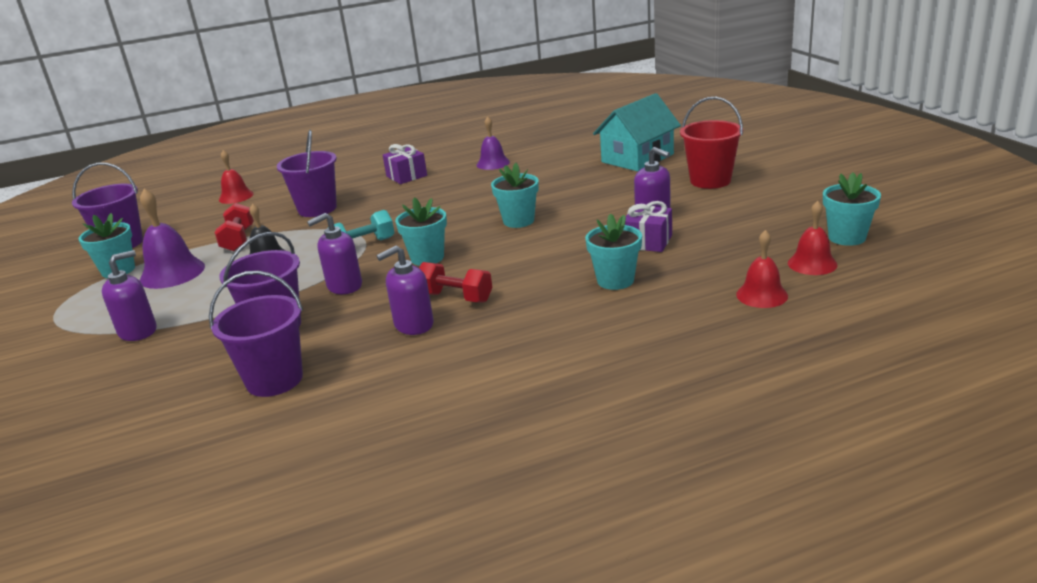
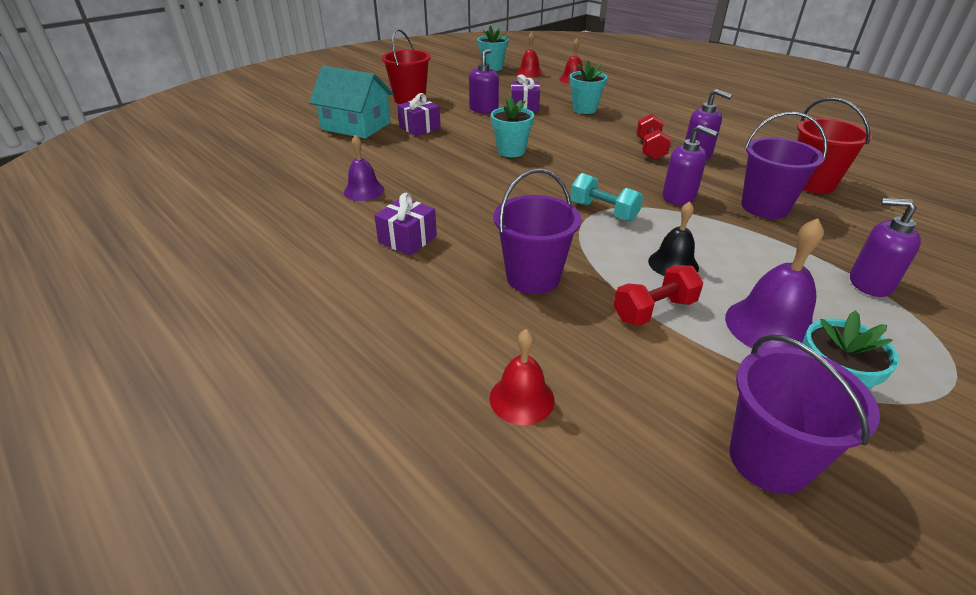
camera: 115 degrees left, 10 degrees up
(274, 380) = (812, 183): purple bucket -> red bucket
(427, 258) = (602, 173): turquoise flower pot -> none
(613, 184) = (420, 128): none -> purple gift

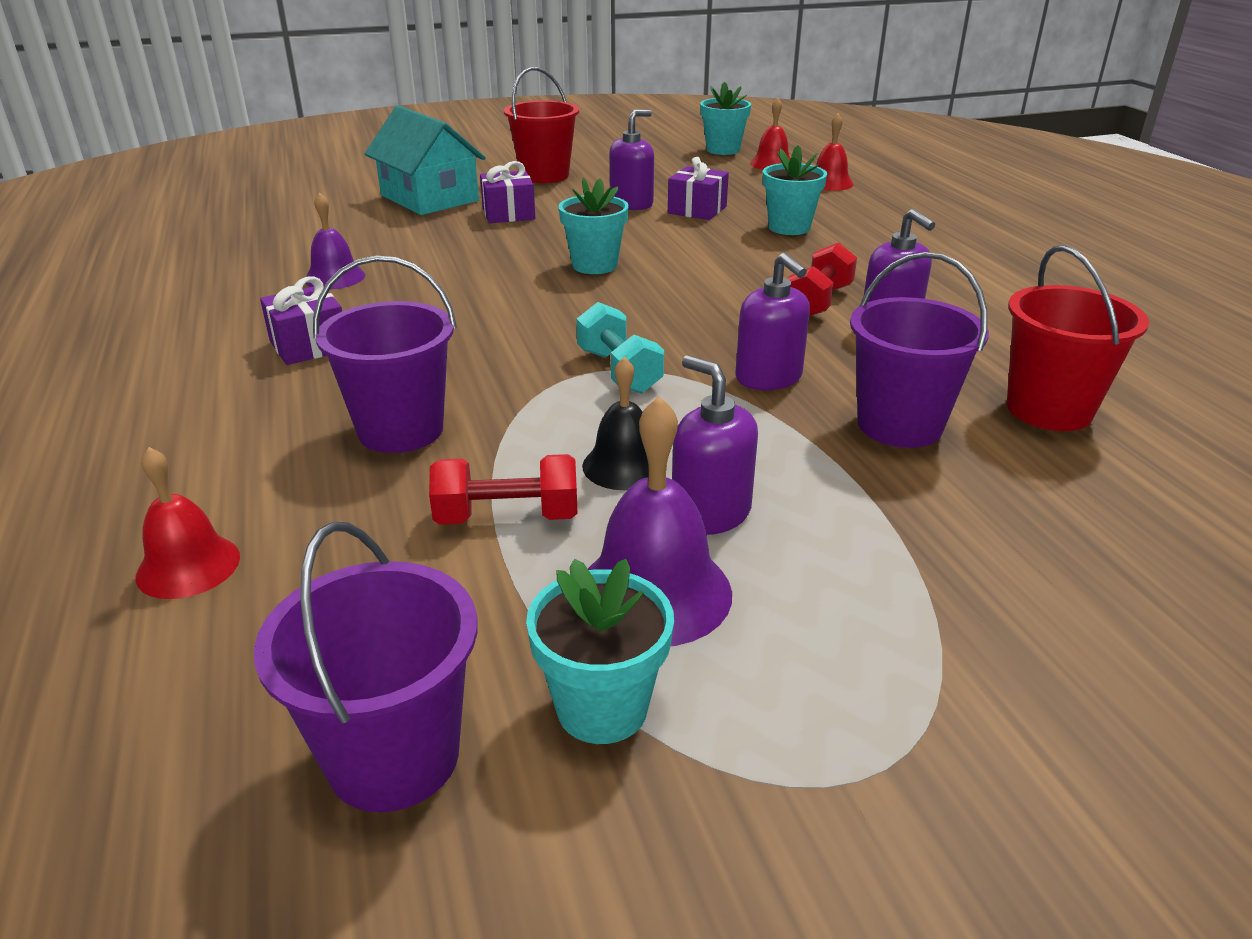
camera: 25 degrees right, 5 degrees down
(870, 283) = (929, 584): purple soap dispenser -> purple soap dispenser (710, 513)

